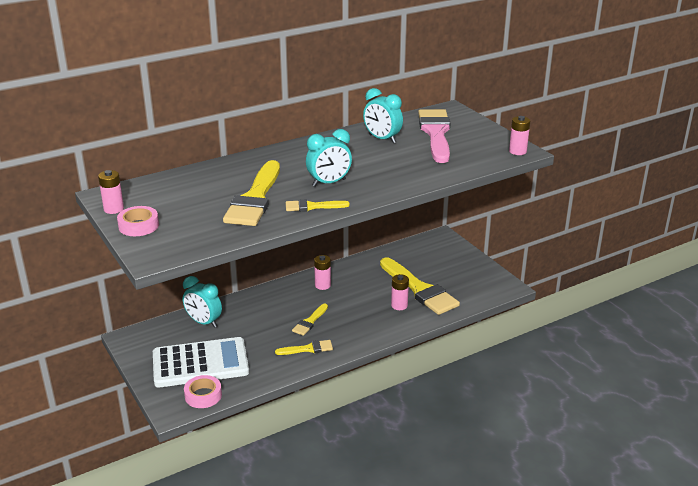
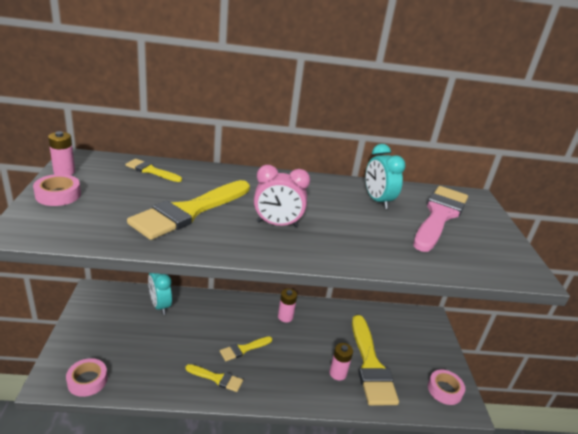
camera: 25 degrees right, 0 degrees up
(200, 363) = (118, 345): white calculator -> none
(312, 206) = (231, 243): yellow brush -> yellow brush (151, 171)
(329, 183) = (277, 224): turquoise clock -> pink clock
(486, 282) = (444, 390): none -> pink tape
(517, 151) = (523, 272): pink battery -> none

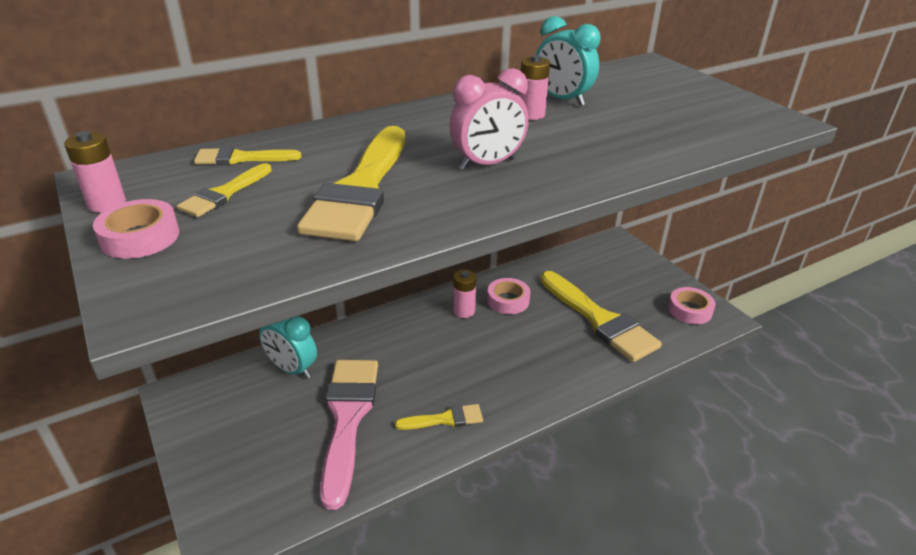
camera: 25 degrees left, 5 degrees up
(87, 380) = (277, 509): pink tape -> pink tape (508, 300)
(243, 349) = (447, 370): yellow brush -> yellow brush (224, 194)
(338, 373) = (574, 345): pink battery -> pink battery (531, 114)
(439, 215) = (641, 93): pink brush -> pink brush (348, 418)

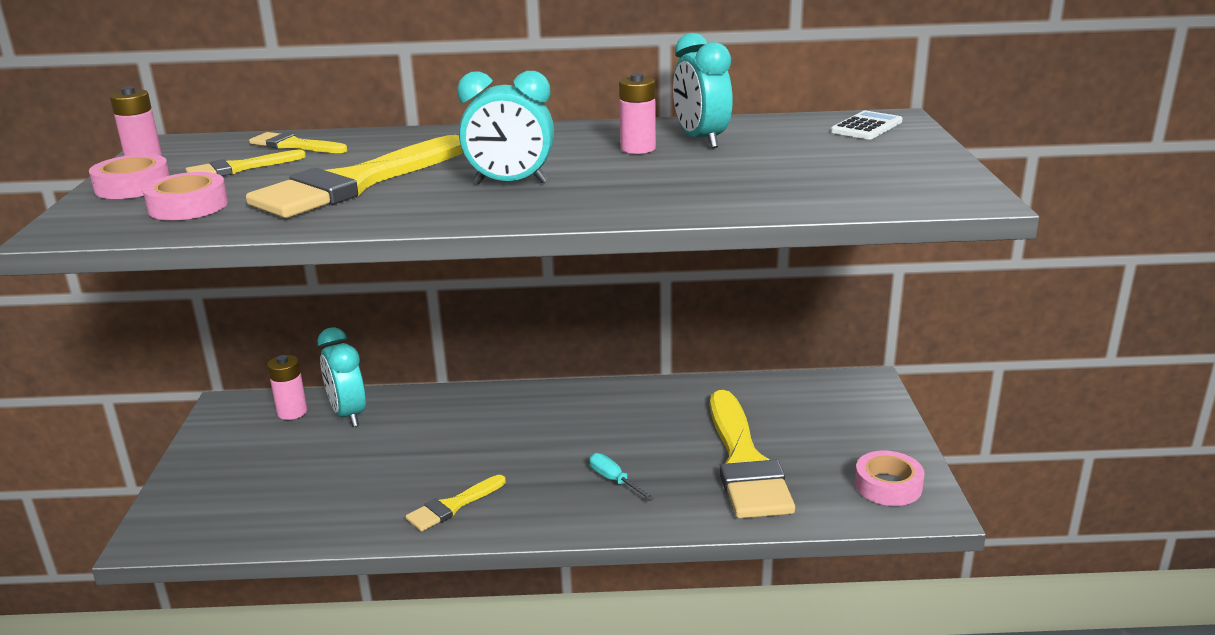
camera: 30 degrees right, 10 degrees down
(348, 418) = (356, 474): pink brush -> none
(445, 419) = (452, 506): yellow brush -> yellow brush turned 120 degrees clockwise
(463, 311) = (582, 409): pink battery -> pink battery (292, 412)
(487, 164) = (510, 183): pink clock -> turquoise clock
(508, 300) = (647, 412): pink tape -> pink tape (188, 206)
(534, 360) = (614, 480): none -> turquoise screwdriver
(647, 72) = (866, 127): none -> white calculator

